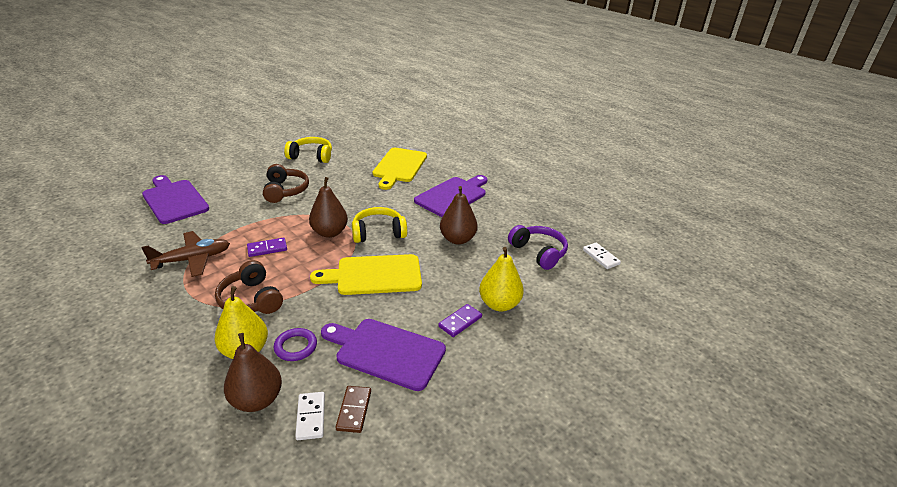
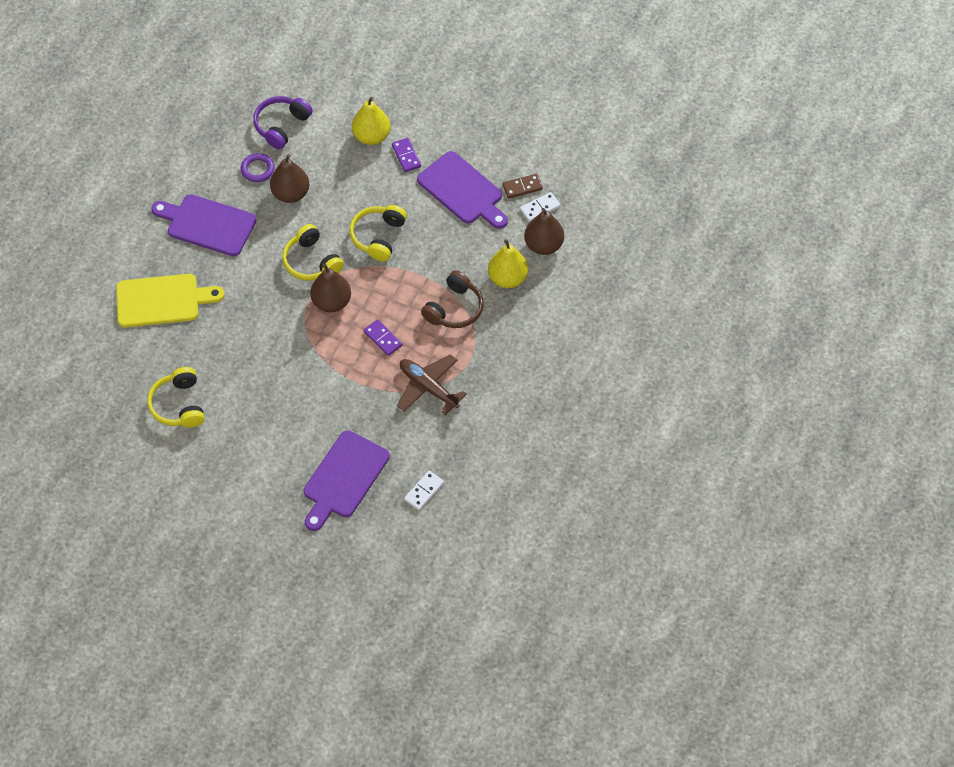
camera: 110 degrees left, 25 degrees up
(285, 191) = (273, 385): brown headphones -> none
(296, 347) = (487, 249): purple ring -> purple ring (257, 169)
(374, 275) = (378, 236): yellow cutting board -> yellow headphones
(386, 352) = (462, 191): purple cutting board -> purple cutting board turned 45 degrees counterclockwise
(460, 322) = (406, 156): purple domino -> purple domino turned 45 degrees clockwise
(600, 257) = (266, 78): white domino -> white domino (424, 491)

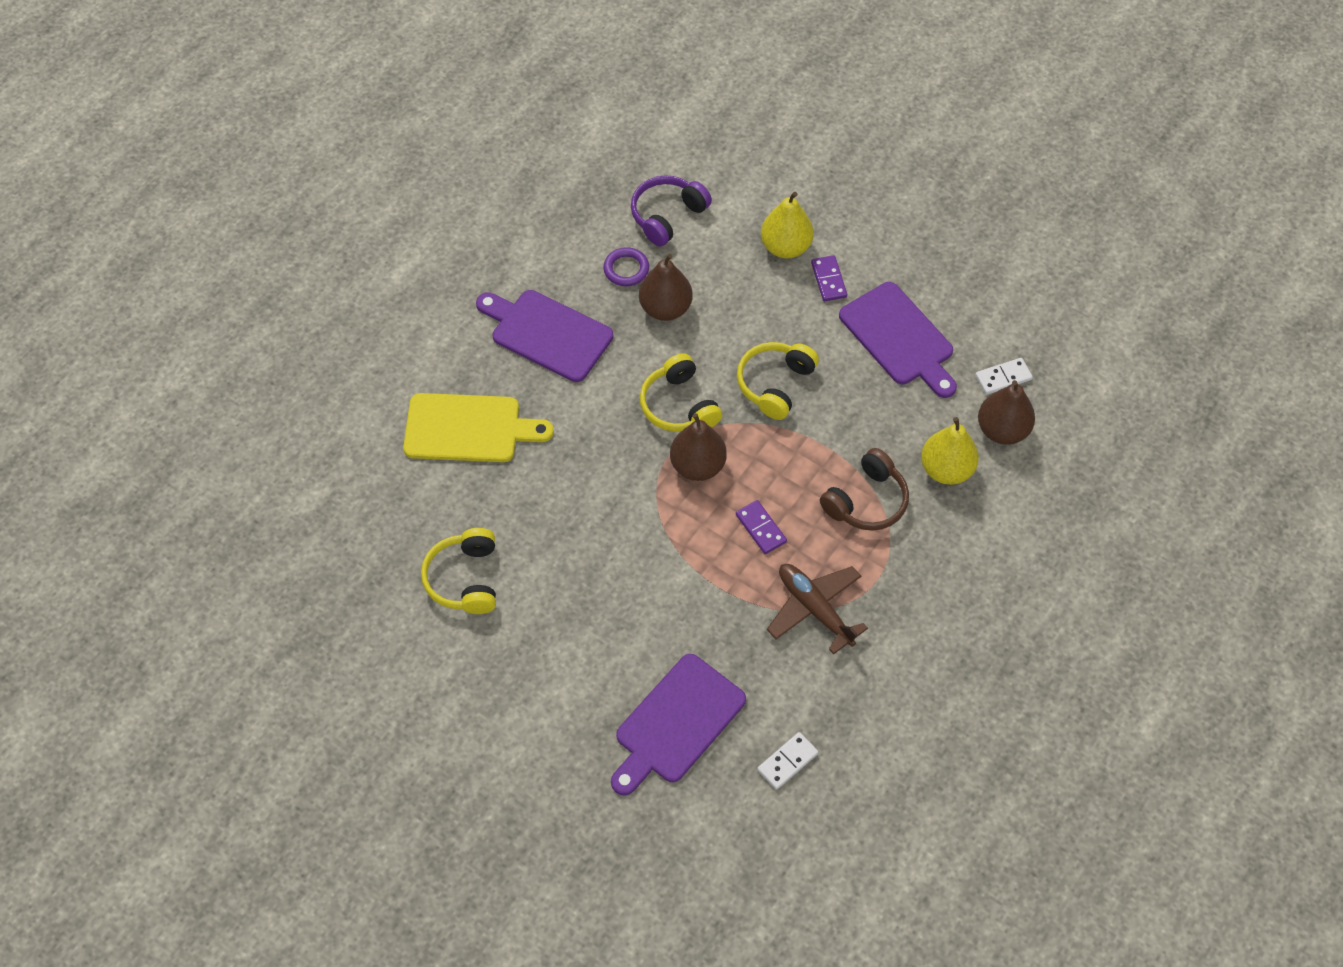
camera: 10 degrees right, 0 degrees up
(522, 187) = (982, 345): brown domino -> none

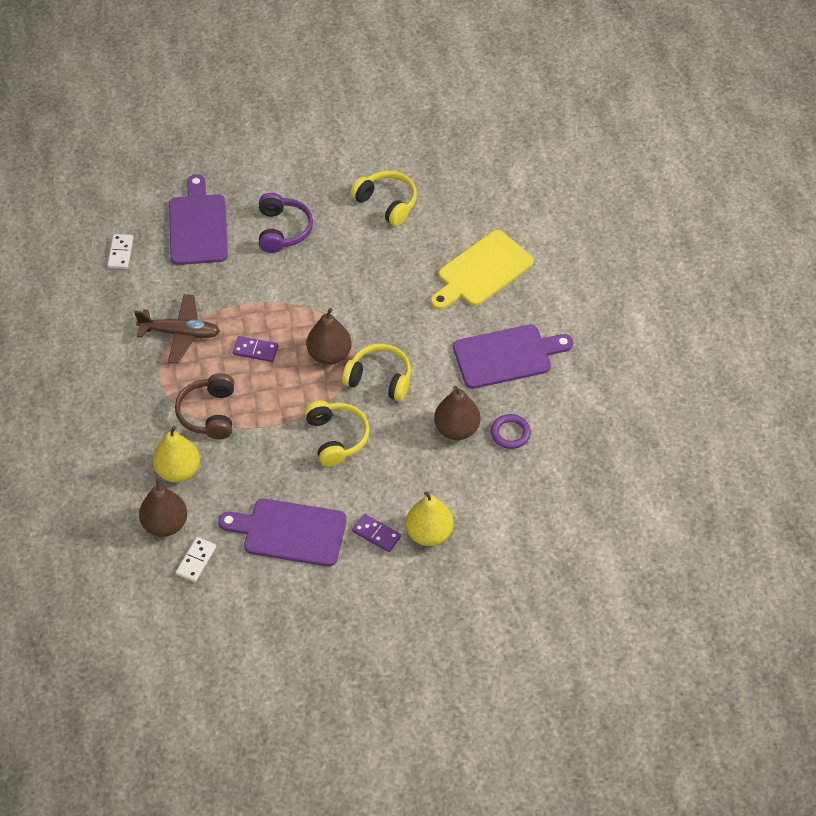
camera: 135 degrees right, 5 degrees down
(667, 216) = (529, 490): purple headphones -> purple headphones (282, 230)

